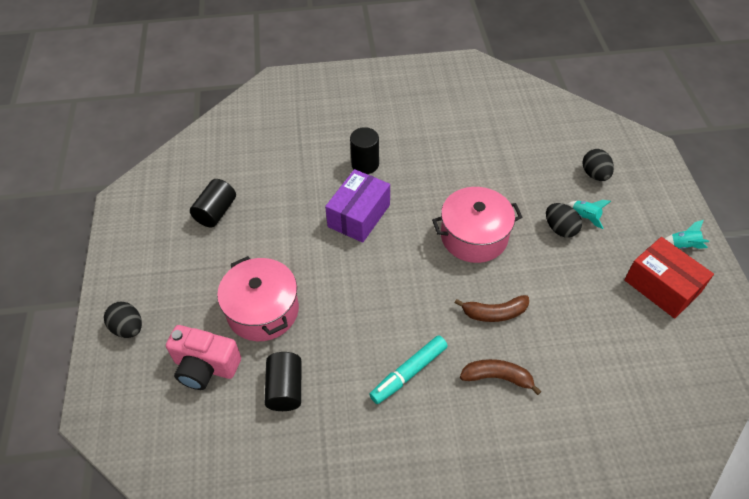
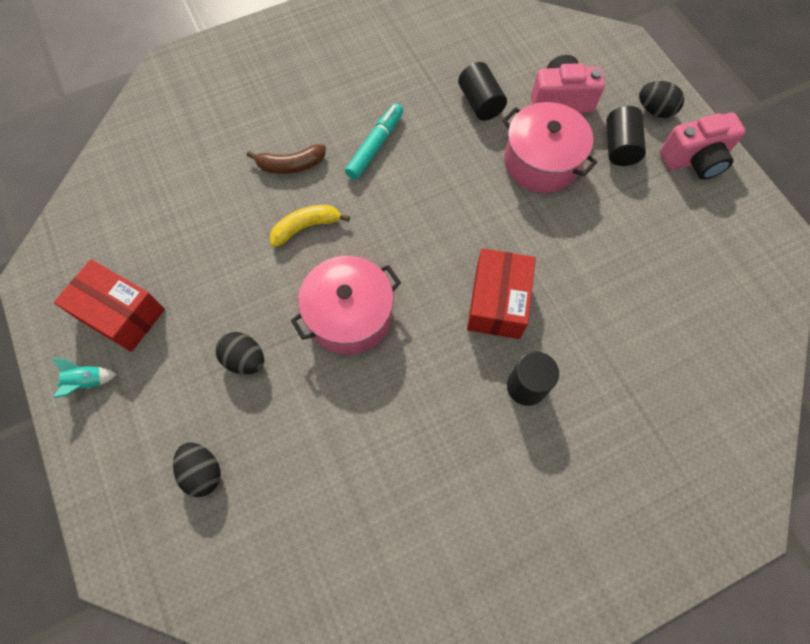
camera: 160 degrees right, 15 degrees up
(133, 273) = (694, 159): none -> pink camera
(216, 212) = (665, 255): black cylinder -> black cylinder (619, 147)
(359, 215) = (497, 302): purple box -> red box
(494, 313) = (306, 227): brown banana -> yellow banana
(585, 217) = (214, 389): turquoise rocket -> none

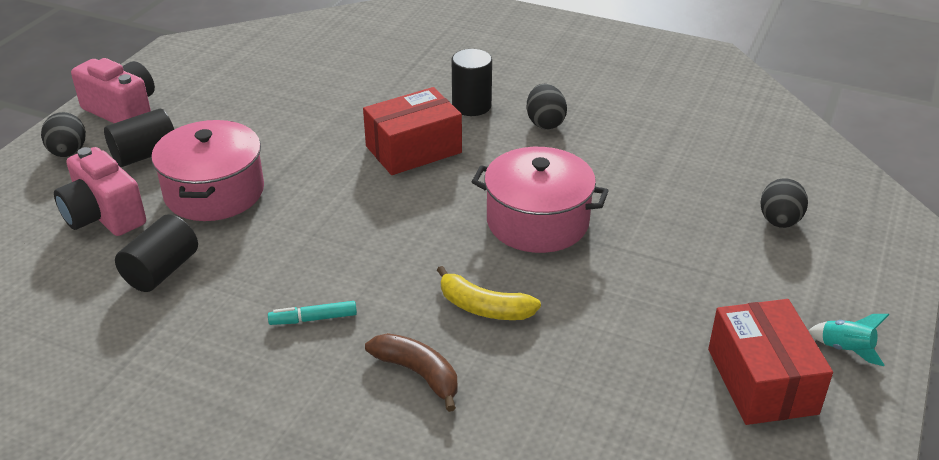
camera: 130 degrees left, 30 degrees down
(245, 359) = (667, 259): black egg -> black egg (545, 123)
(375, 146) = (313, 319): turquoise marker -> turquoise marker, size x0.62

